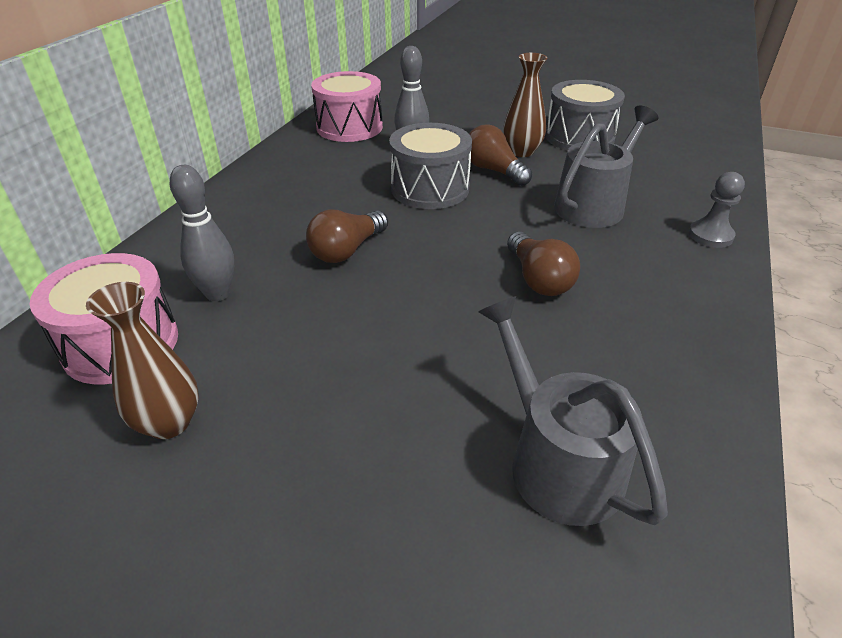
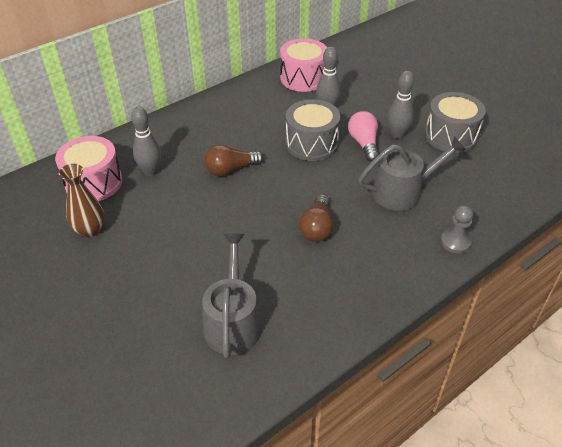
camera: 30 degrees right, 5 degrees up
(493, 170) = (364, 143): brown light bulb -> pink light bulb
(521, 151) = (397, 134): brown vase -> grey bowling pin

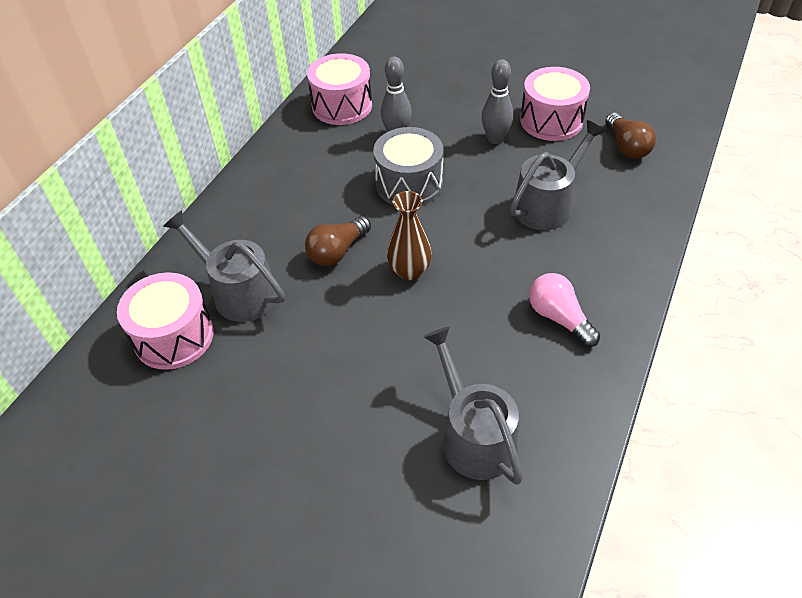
camera: 25 degrees left, 5 degrees up
(90, 230) = (215, 400): brown vase -> brown vase (409, 271)
(150, 171) = (239, 292): grey bowling pin -> grey watering can
(317, 228) = (486, 283): brown light bulb -> brown light bulb (626, 147)
(364, 143) = (467, 162): pink light bulb -> pink light bulb (559, 318)
(451, 136) = (551, 120): grey drum -> pink drum
(455, 242) = (638, 240): grey pawn -> none

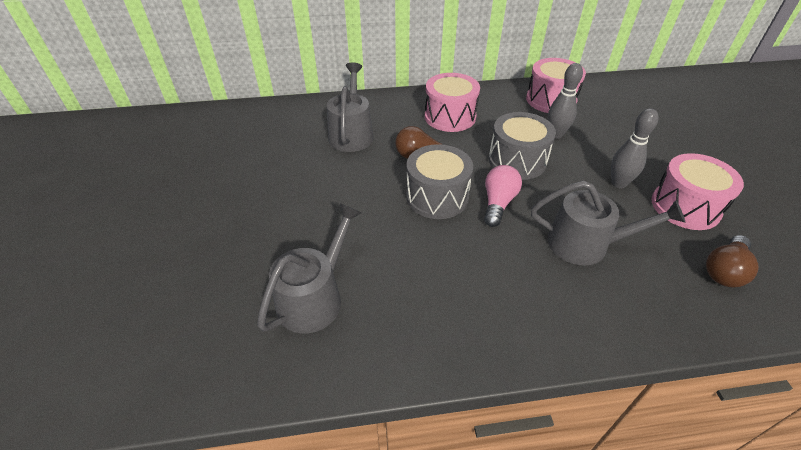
camera: 55 degrees right, 5 degrees down
(174, 336) = (300, 126): pink drum -> pink drum (450, 117)
(409, 271) = (437, 197): brown vase -> grey drum
(559, 318) = (470, 303): pink light bulb -> pink light bulb (498, 203)

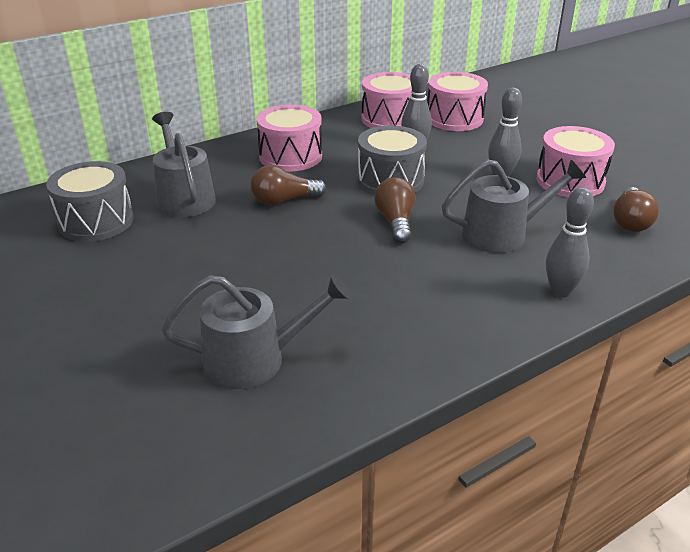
camera: 25 degrees left, 10 degrees down
(314, 298) = (254, 359): grey watering can -> grey watering can turned 75 degrees clockwise
(437, 197) = (327, 232): grey drum -> grey drum (96, 221)
(498, 203) = (395, 222): pink light bulb -> brown light bulb
(607, 325) = (560, 291): none -> grey bowling pin
(609, 113) = (454, 119): none -> pink drum

